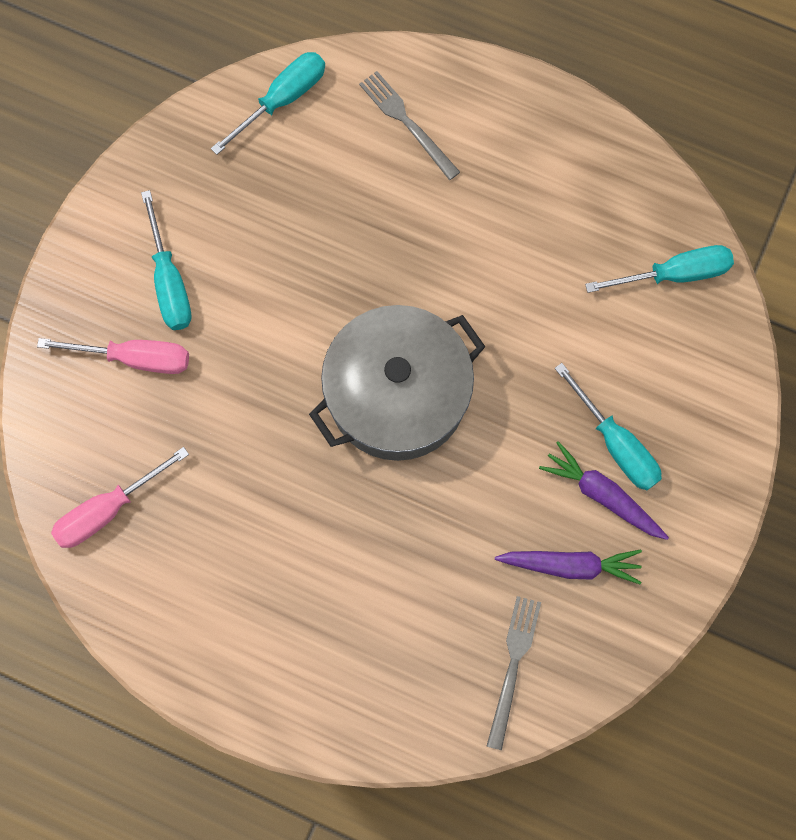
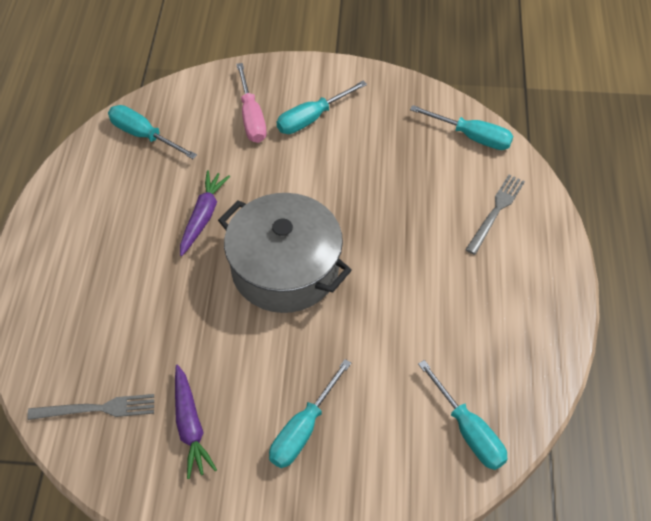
camera: 70 degrees right, 20 degrees down
(108, 510) = (143, 135): pink screwdriver -> turquoise screwdriver
(602, 495) = (256, 432): purple carrot -> purple carrot (203, 216)

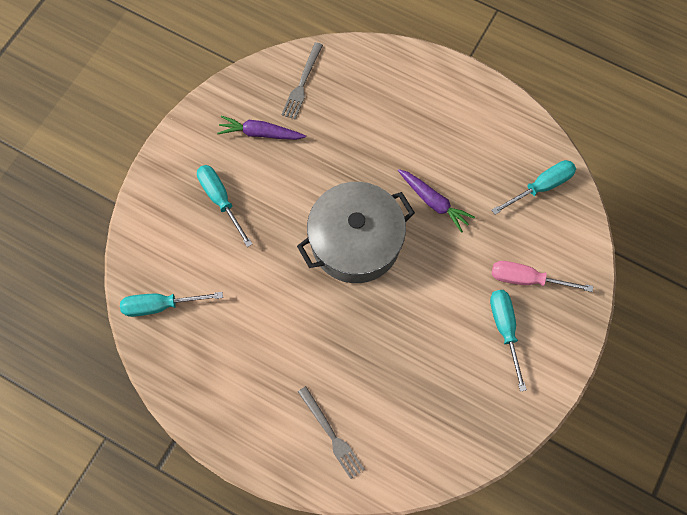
camera: 115 degrees right, 15 degrees up
(472, 136) = (422, 462): turquoise screwdriver -> none

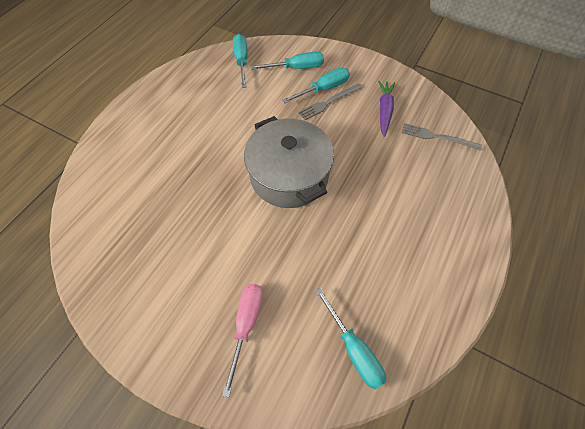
camera: 90 degrees right, 10 degrees down
(331, 434) = (127, 159): grey fork -> grey fork (328, 102)
(434, 202) = (329, 239): purple carrot -> none
(504, 329) = (195, 299): turquoise screwdriver -> turquoise screwdriver (296, 68)

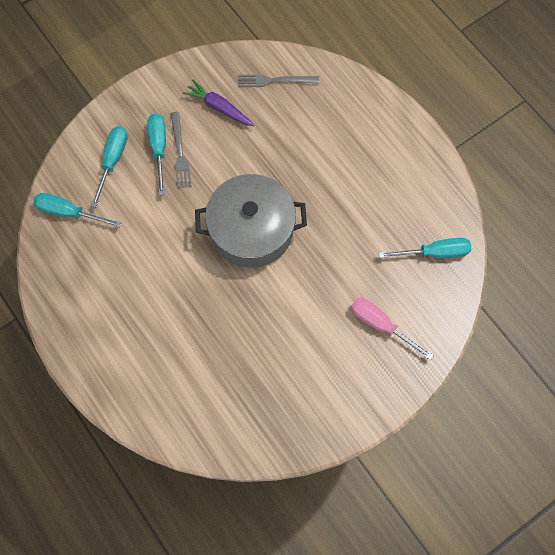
camera: 65 degrees left, 10 degrees up
(437, 137) = (275, 81): grey fork -> grey fork turned 45 degrees clockwise

